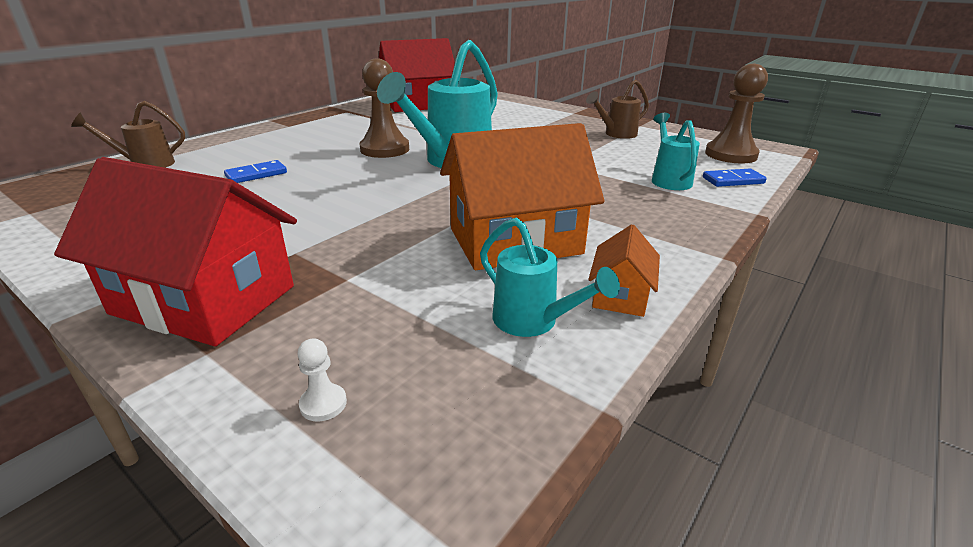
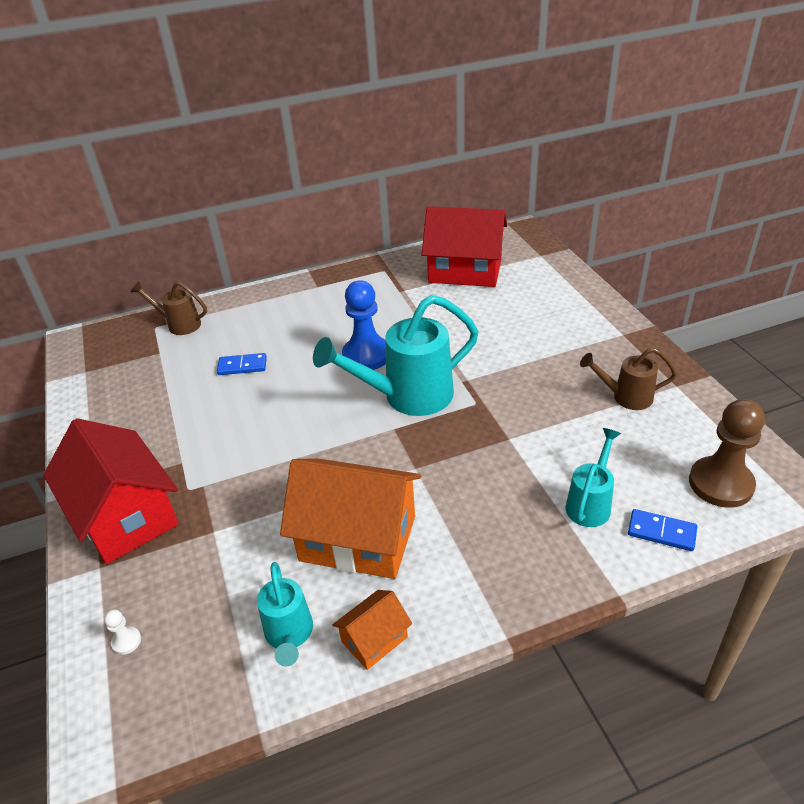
camera: 35 degrees right, 10 degrees up
(385, 149) = (366, 355): brown pawn -> blue pawn

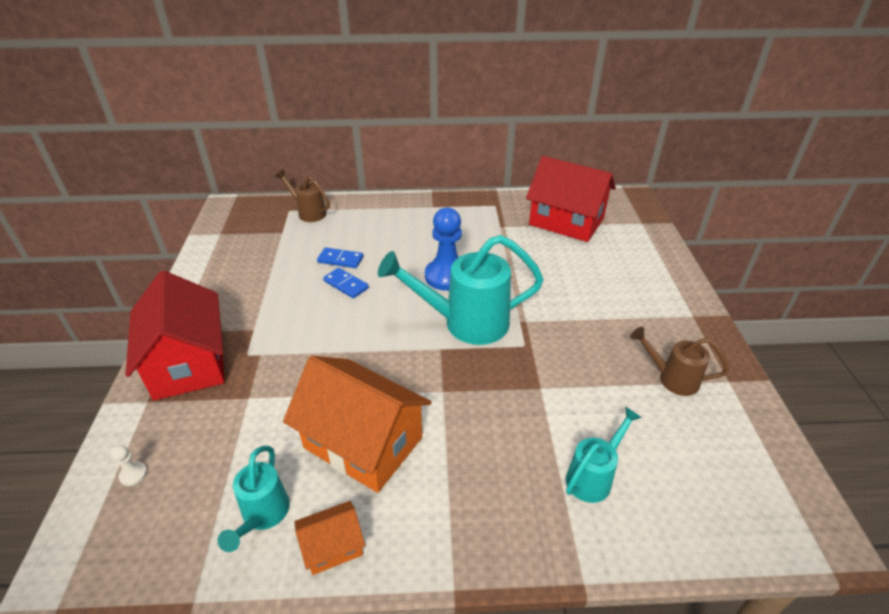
camera: 15 degrees right, 0 degrees up
(661, 532) = (654, 530): blue domino -> blue domino (346, 284)
(720, 484) = (738, 498): brown pawn -> none

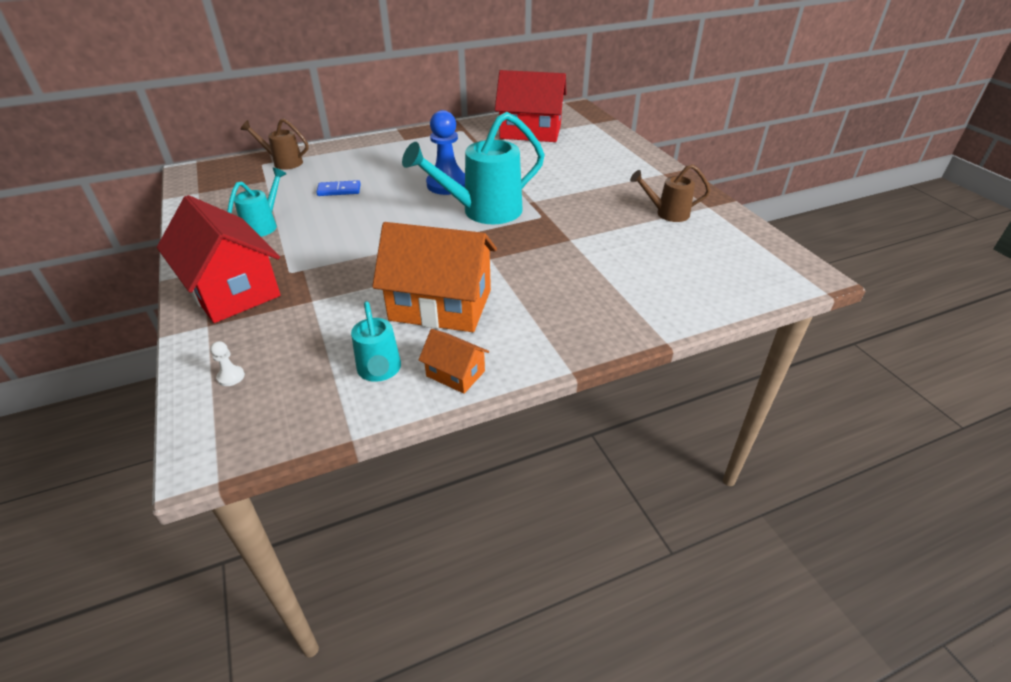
camera: 20 degrees left, 0 degrees up
(332, 546) = (455, 373): orange house -> orange house turned 75 degrees clockwise
(346, 284) = (356, 206): blue domino -> none
(593, 476) = (640, 282): turquoise watering can -> turquoise watering can (264, 225)

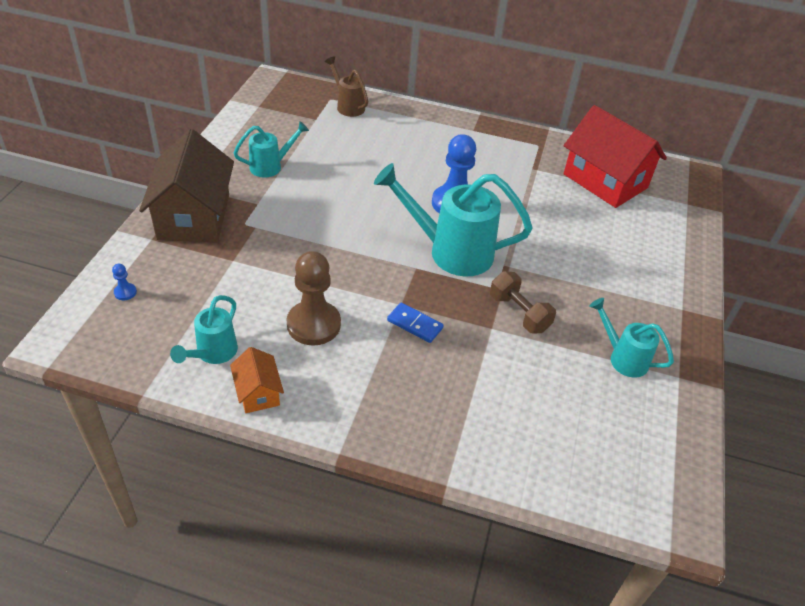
camera: 35 degrees right, 5 degrees up
(231, 377) = (125, 292): white pawn -> blue pawn
(232, 290) = (193, 216): red house -> brown house
(339, 190) = (359, 160): blue domino -> blue domino (415, 324)
(440, 305) = (313, 324): orange house -> brown pawn
(575, 223) = (519, 313): none -> brown dumbbell
(667, 213) = (623, 358): brown watering can -> turquoise watering can

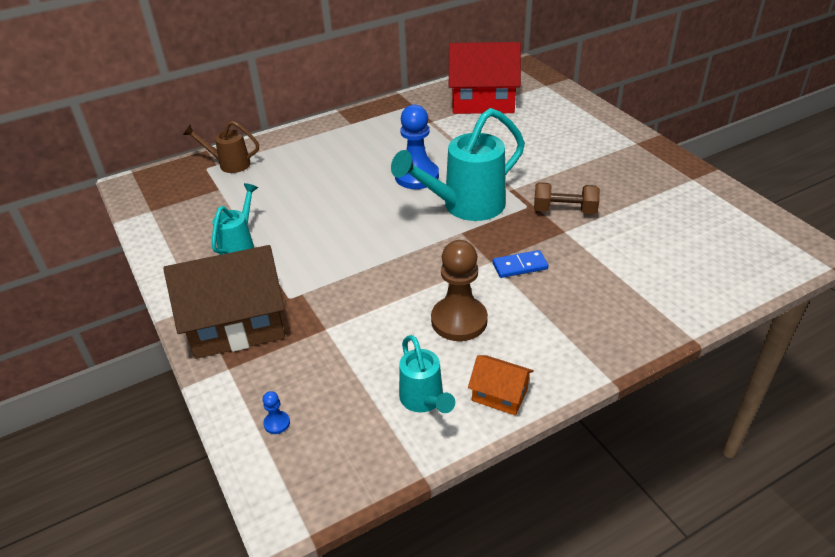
camera: 40 degrees left, 5 degrees down
(193, 216) = (237, 325): brown house -> brown house turned 60 degrees counterclockwise
(623, 358) = (653, 191): turquoise watering can -> none

